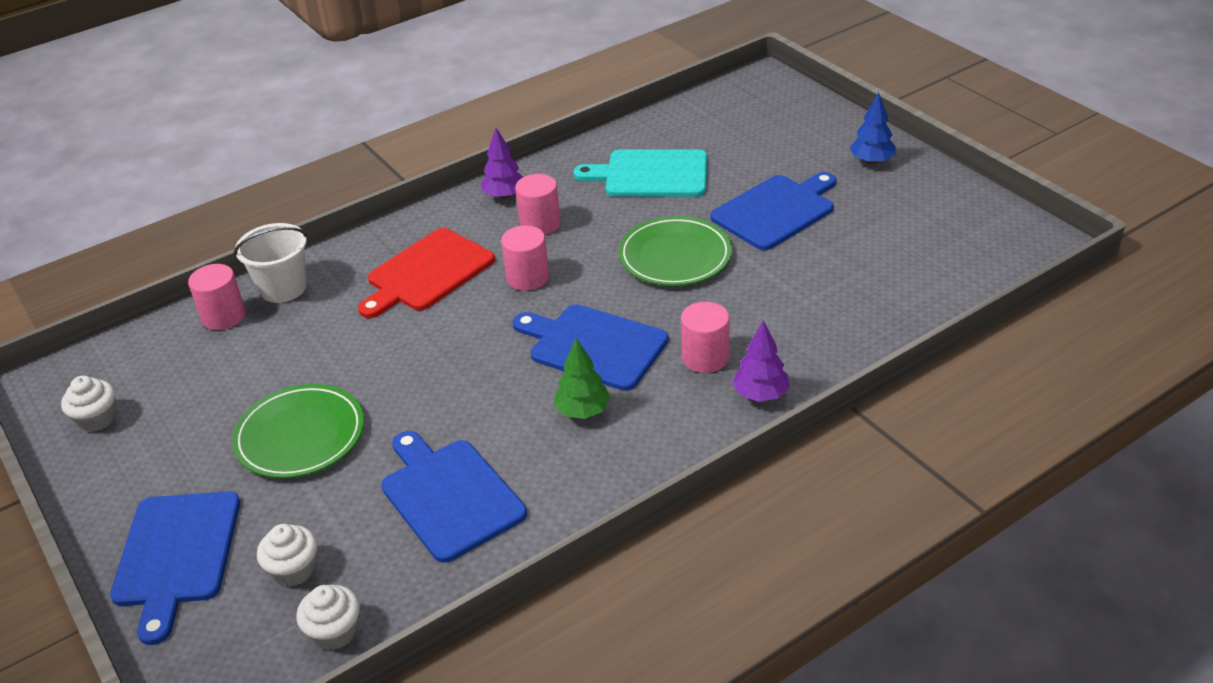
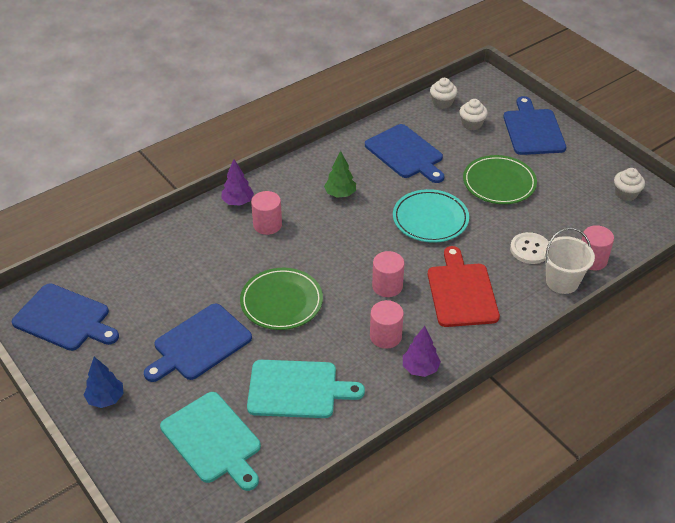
camera: 175 degrees right, 5 degrees up
(305, 329) = (530, 249): none -> white button
(427, 273) = (461, 292): red cutting board -> red cutting board turned 45 degrees counterclockwise
(440, 371) = (430, 219): none -> turquoise plate
(593, 346) = (337, 233): blue cutting board -> blue cutting board (65, 318)
(739, 135) = (213, 440): none -> turquoise cutting board

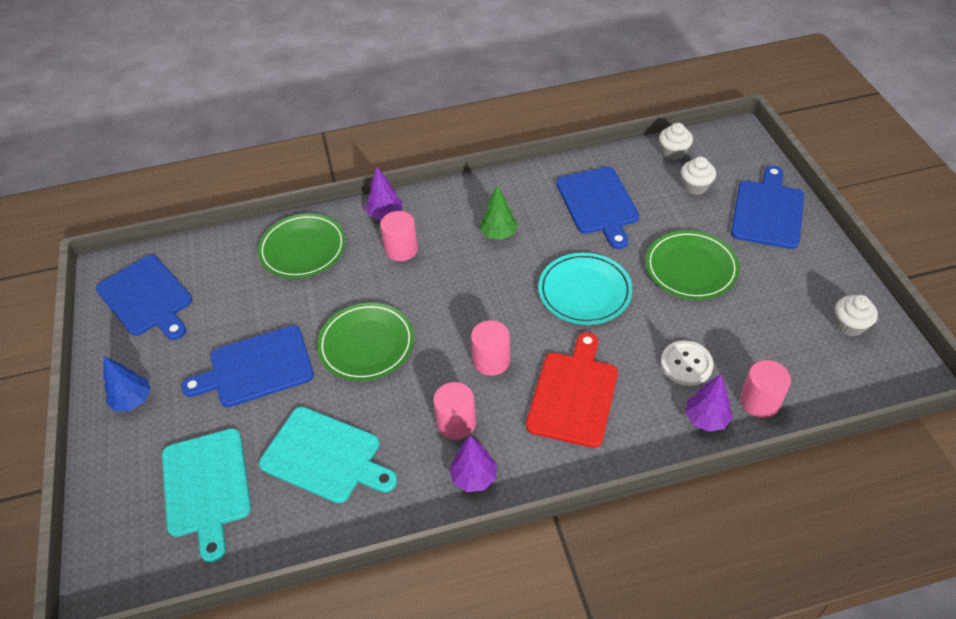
camera: 25 degrees right, 5 degrees up
(182, 245) = (303, 249): none -> green plate
(562, 281) = (706, 419): white bucket -> purple tree

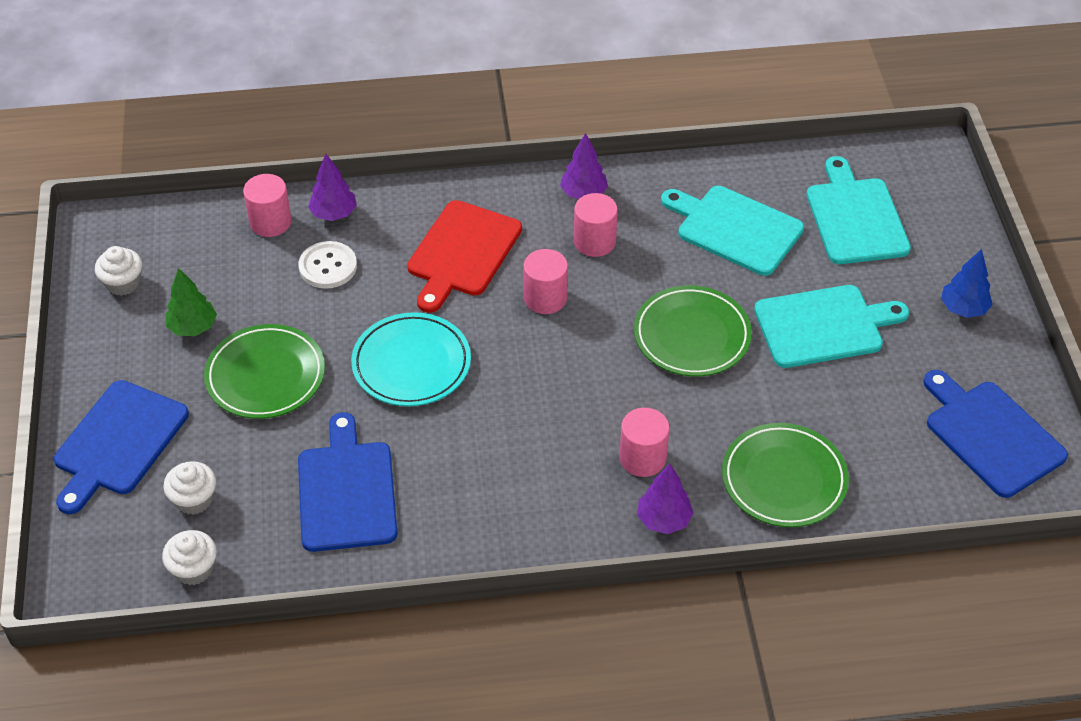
camera: 175 degrees left, 0 degrees up
(256, 368) = (824, 326): blue cutting board -> turquoise cutting board
(498, 234) = (502, 462): green tree -> green tree (193, 327)

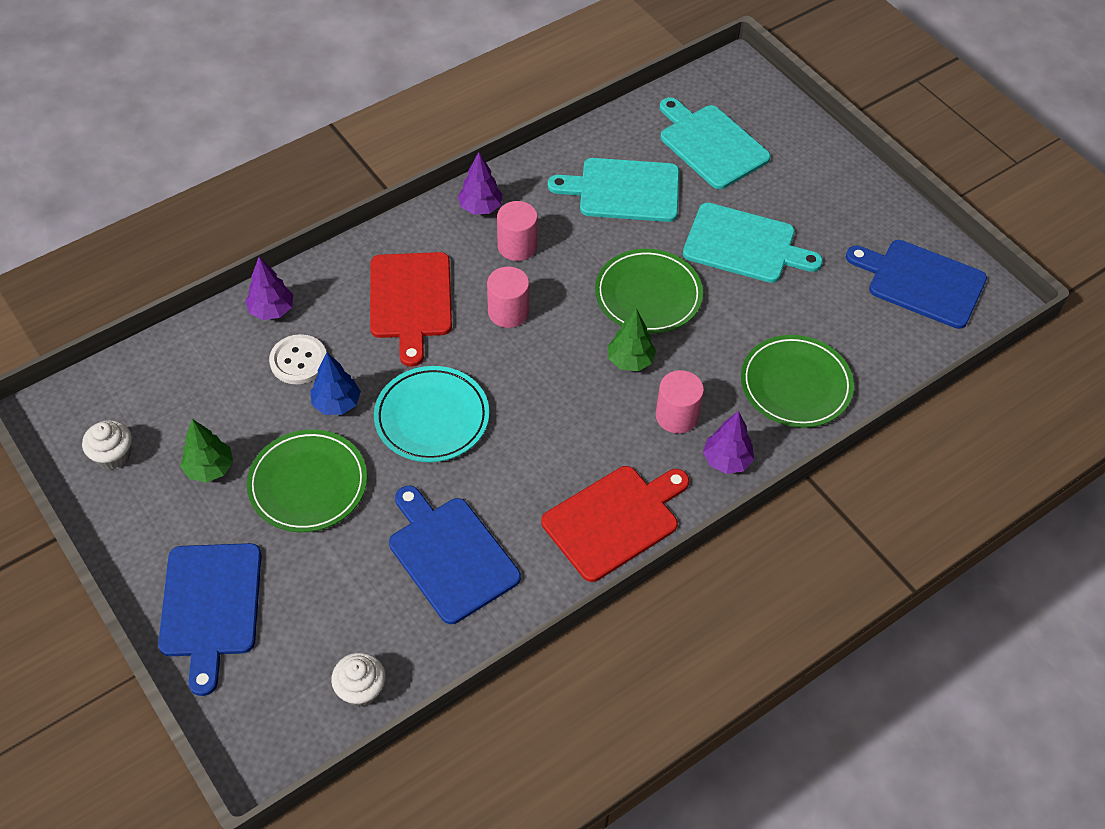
camera: 30 degrees left, 5 degrees up
(194, 499) = (318, 626): white cupcake -> none
(270, 222) = (217, 341): pink cylinder -> none
(517, 526) = (614, 520): none -> red cutting board
(632, 388) = (630, 360): none -> green tree
(824, 326) = (744, 244): turquoise cutting board -> turquoise cutting board turned 60 degrees clockwise
(963, 308) = (838, 188): blue tree -> blue tree (336, 403)

